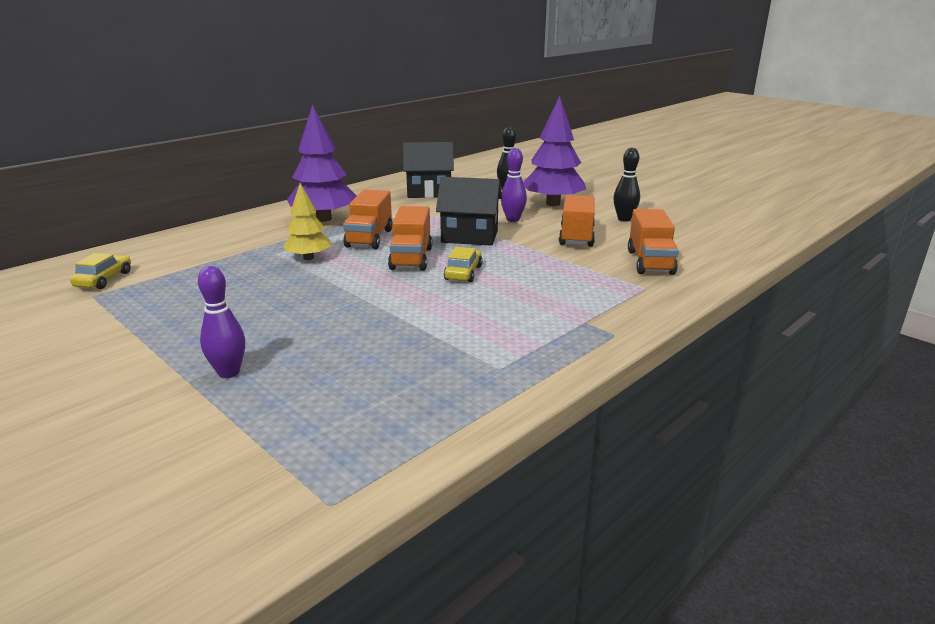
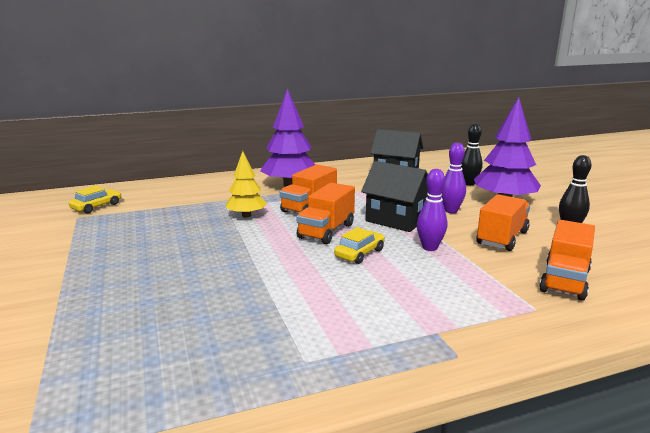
camera: 25 degrees right, 5 degrees down
(229, 372) = (90, 302): purple bowling pin -> purple bowling pin (430, 248)

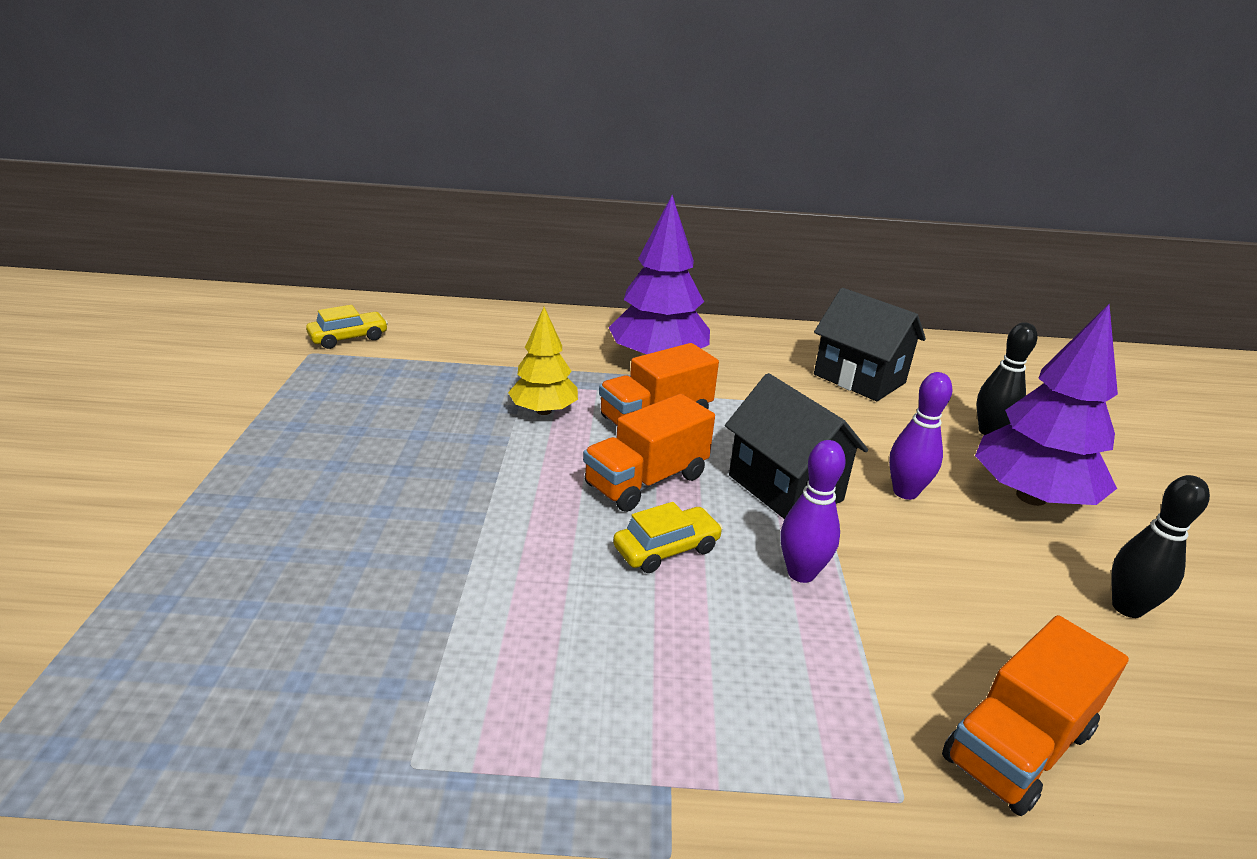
camera: 20 degrees right, 10 degrees up
(502, 238) = (960, 591): orange truck -> none

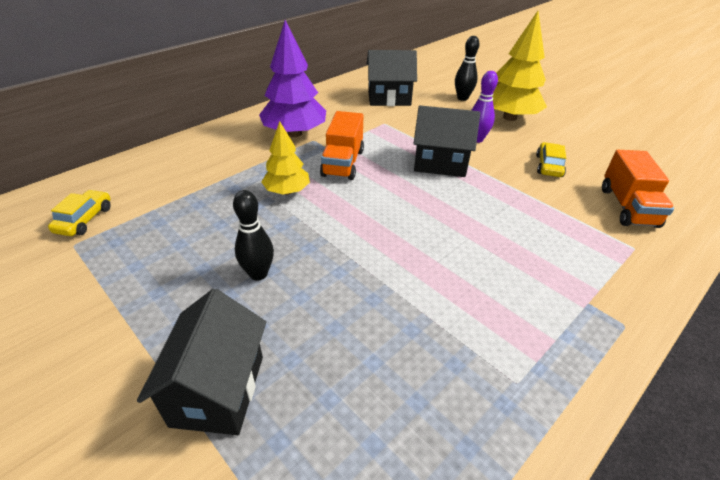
camera: 45 degrees left, 10 degrees up
(200, 529) = (218, 390): none -> black house
(646, 481) = (389, 195): orange truck -> none
(666, 549) = (445, 218): yellow car -> yellow car (548, 166)
(801, 573) = (498, 194): purple bowling pin -> none
(1030, 497) = (509, 117): purple tree -> yellow tree
(1127, 608) = (584, 141): black bowling pin -> black bowling pin (258, 274)

